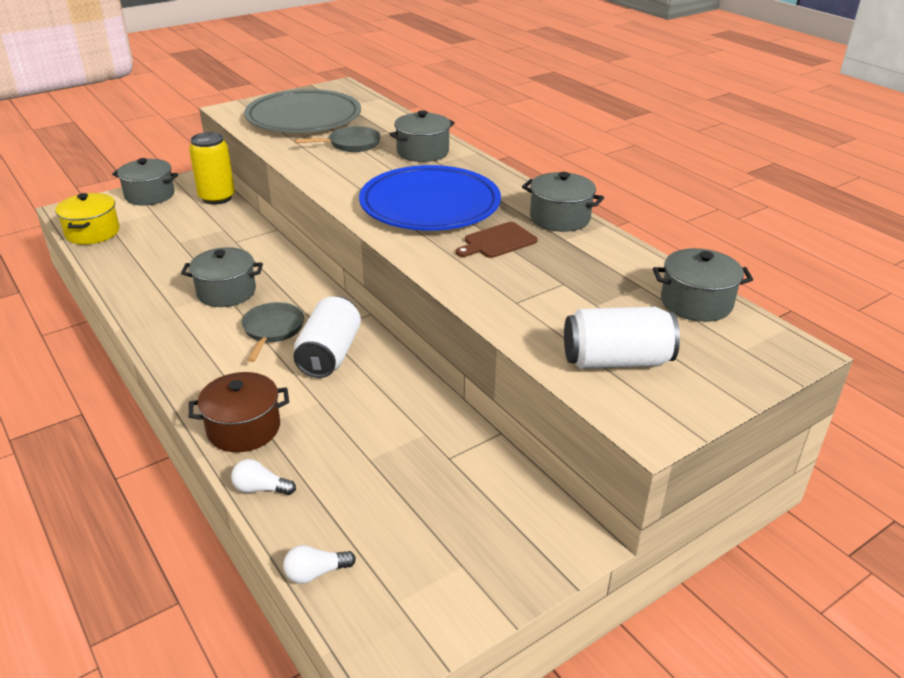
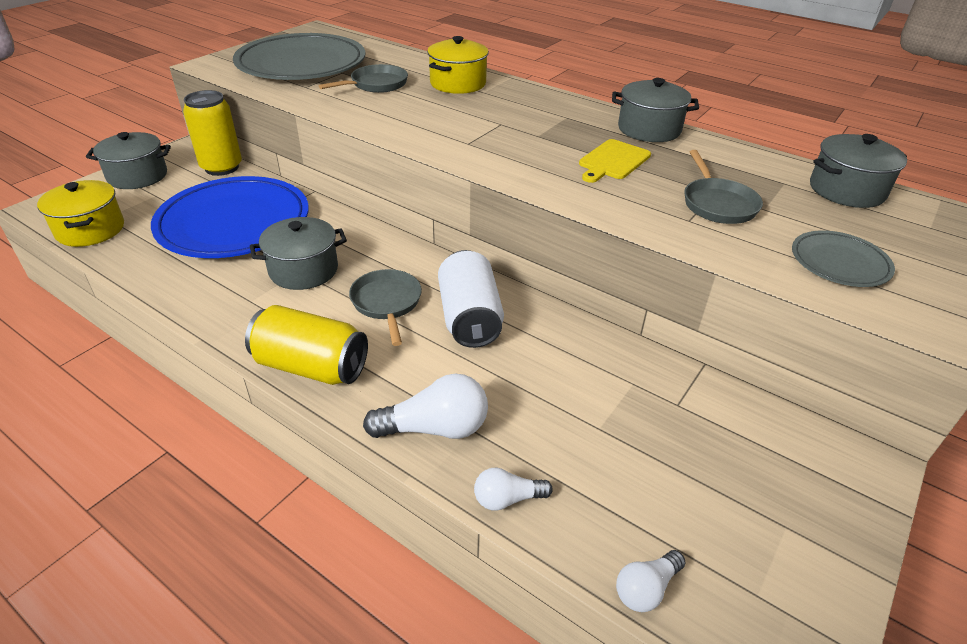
camera: 20 degrees left, 5 degrees up
(184, 365) = (311, 367): none -> yellow can
(244, 428) = (435, 428): brown pot -> white light bulb
(422, 152) = (458, 83): grey pot -> yellow pot
(430, 205) = (512, 135): blue plate -> blue plate (234, 223)
(497, 241) = (613, 161): brown cutting board -> yellow cutting board
(556, 293) = (717, 204): none -> grey pan
(616, 361) = (839, 263): white can -> grey plate

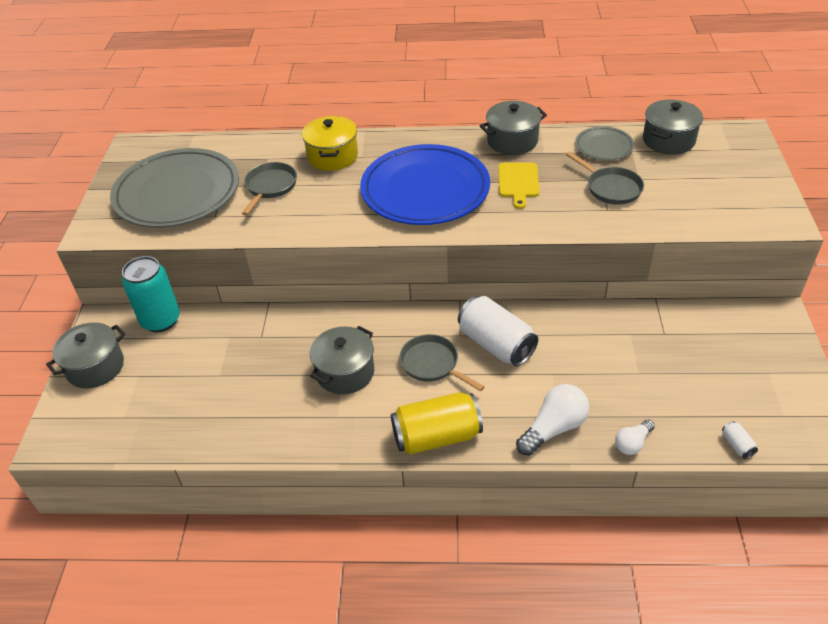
camera: 30 degrees left, 5 degrees up
(90, 230) = (127, 435): yellow pot -> none
(221, 167) = (161, 320): yellow can -> turquoise can
(234, 223) = (241, 364): blue plate -> blue plate (425, 190)
(646, 589) = (737, 445): white light bulb -> white can
(839, 263) = (708, 201): grey plate -> grey plate (604, 146)

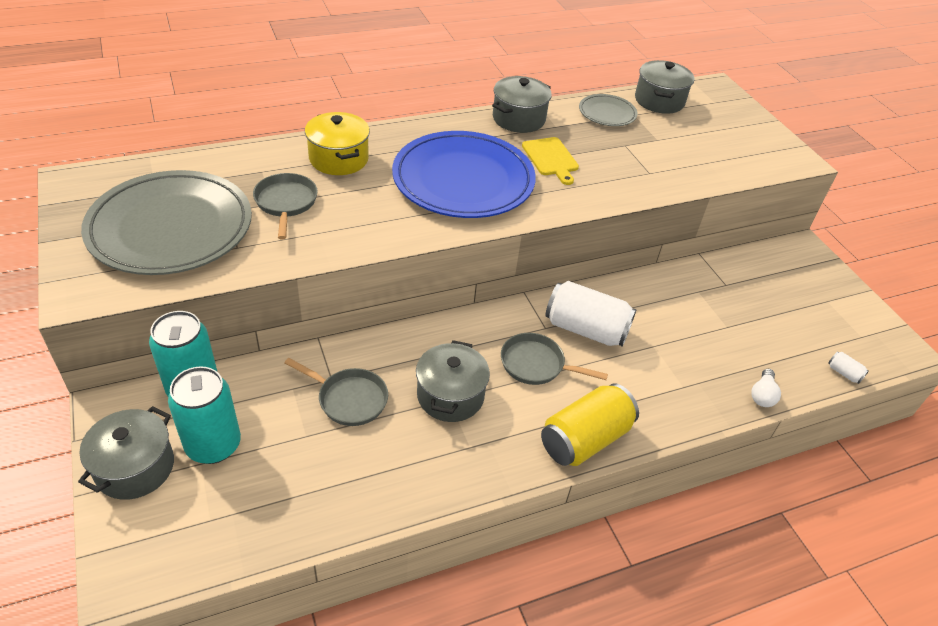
camera: 30 degrees left, 0 degrees up
(153, 365) = (213, 445): none -> turquoise can
(554, 428) = (688, 400): white light bulb -> none
(611, 188) = (639, 152): grey pan -> grey pan (349, 399)

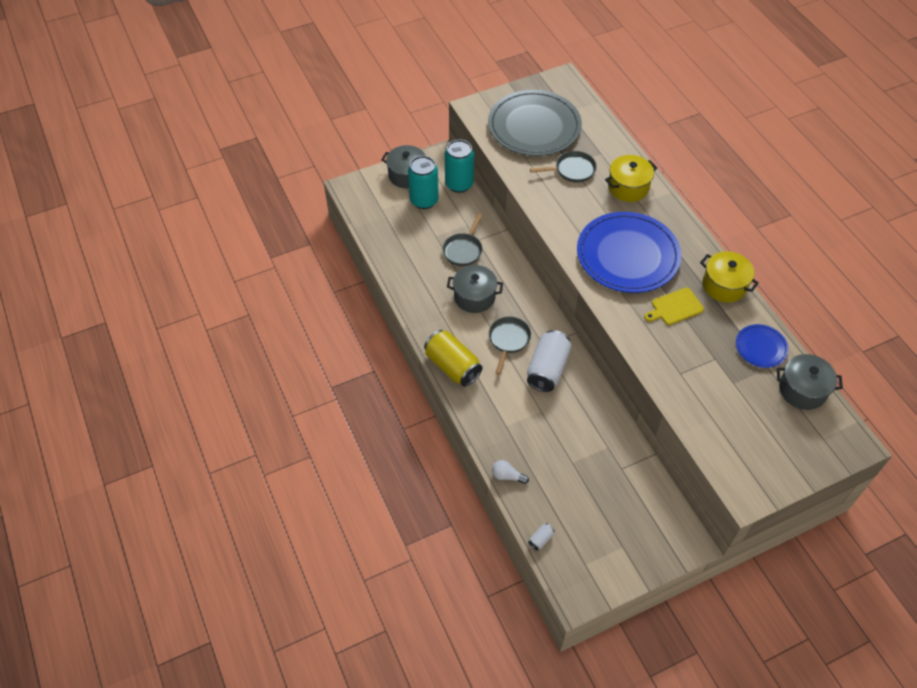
camera: 90 degrees right, 10 degrees up
(518, 119) = (724, 285): grey pot -> yellow pot
(607, 113) = (761, 347): grey plate -> blue plate

